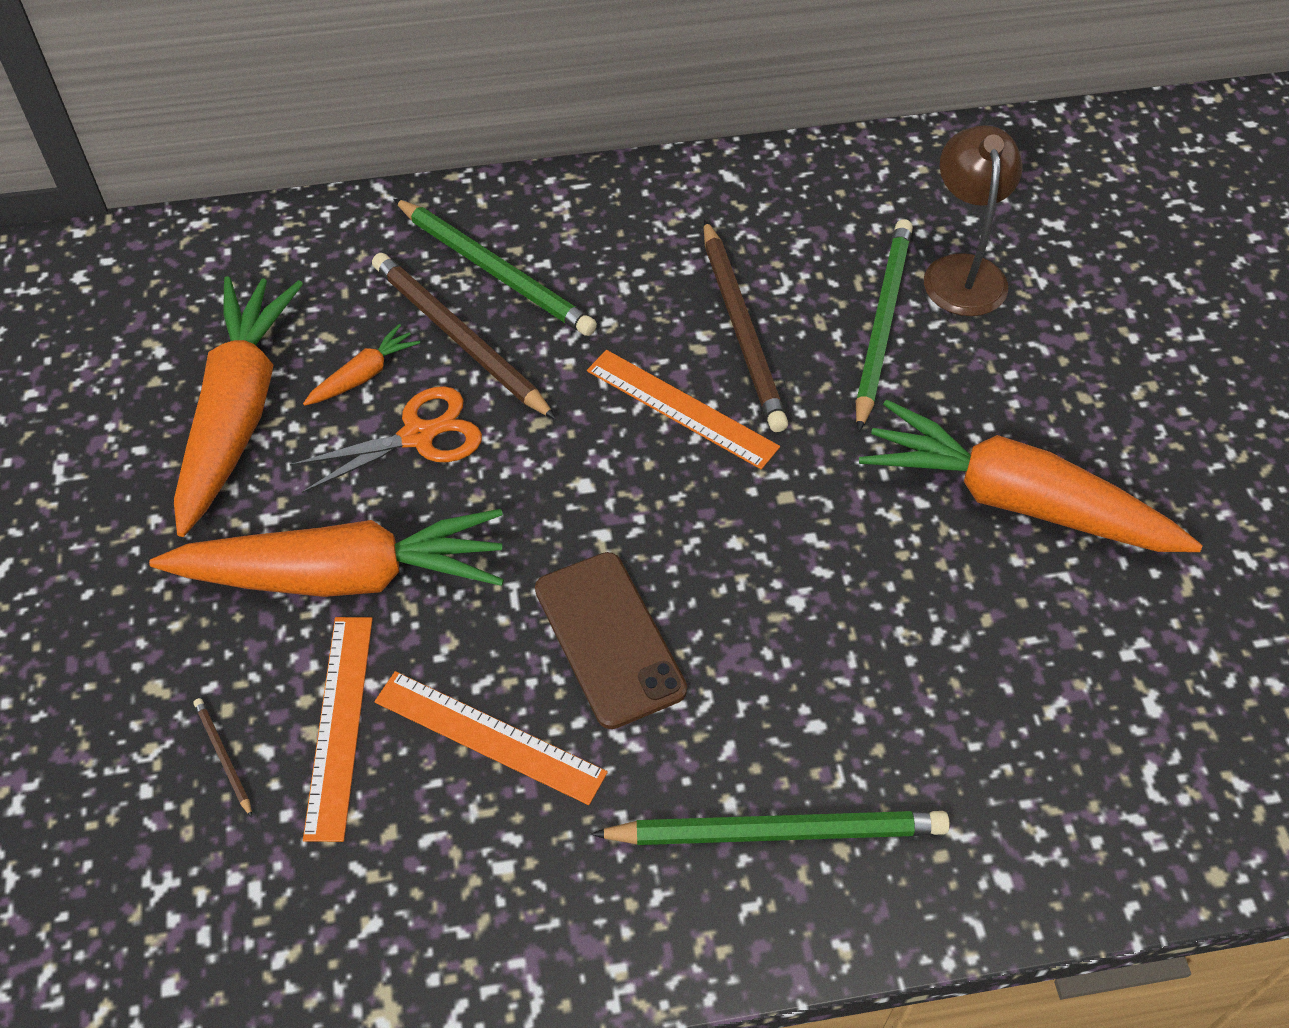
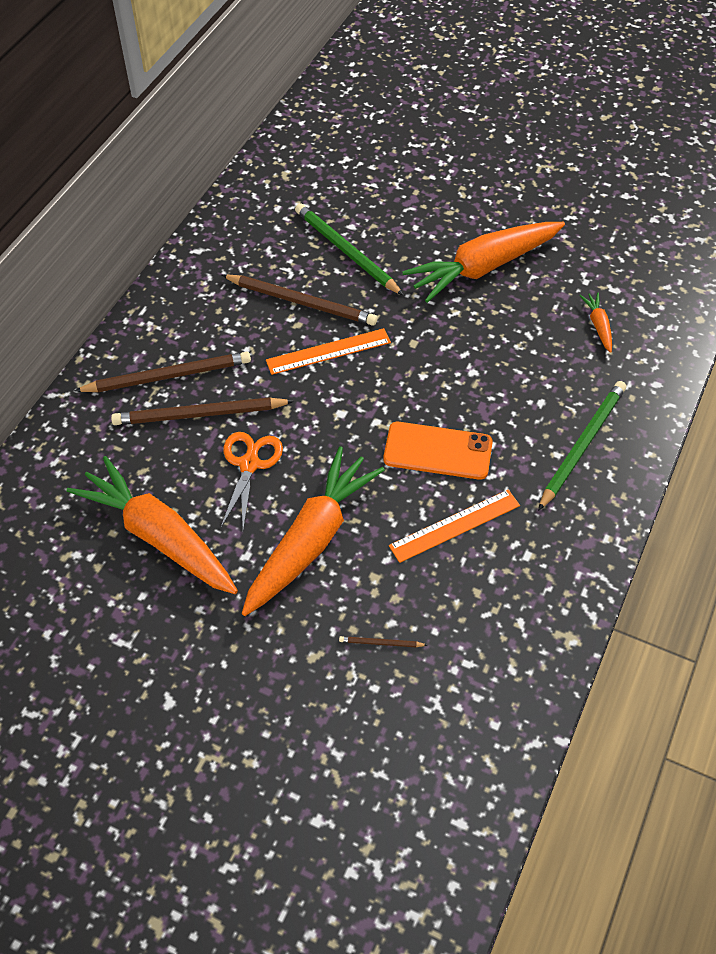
camera: 55 degrees left, 0 degrees up
(339, 724) = (400, 583): orange ruler -> none
(363, 375) = (186, 468): orange carrot -> orange carrot (598, 326)
(495, 271) = (168, 376): green pencil -> brown pencil
(609, 639) = (438, 451): brown phone -> orange phone
(962, 271) = (342, 206): brown lamp -> none

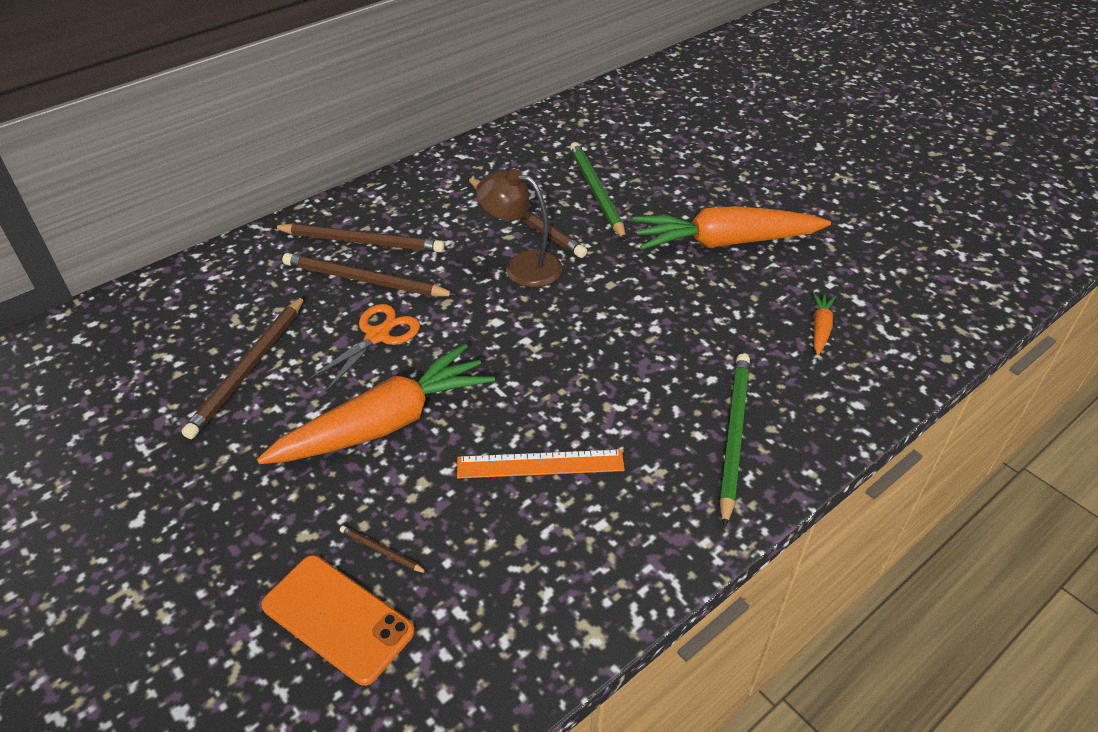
camera: 25 degrees right, 10 degrees down
(159, 536) = (249, 368): orange carrot -> brown pencil
(328, 351) = (522, 266): orange ruler -> brown lamp
(438, 451) = (570, 387): orange phone -> orange phone (338, 618)
(582, 445) = (733, 435): green pencil -> green pencil turned 45 degrees counterclockwise

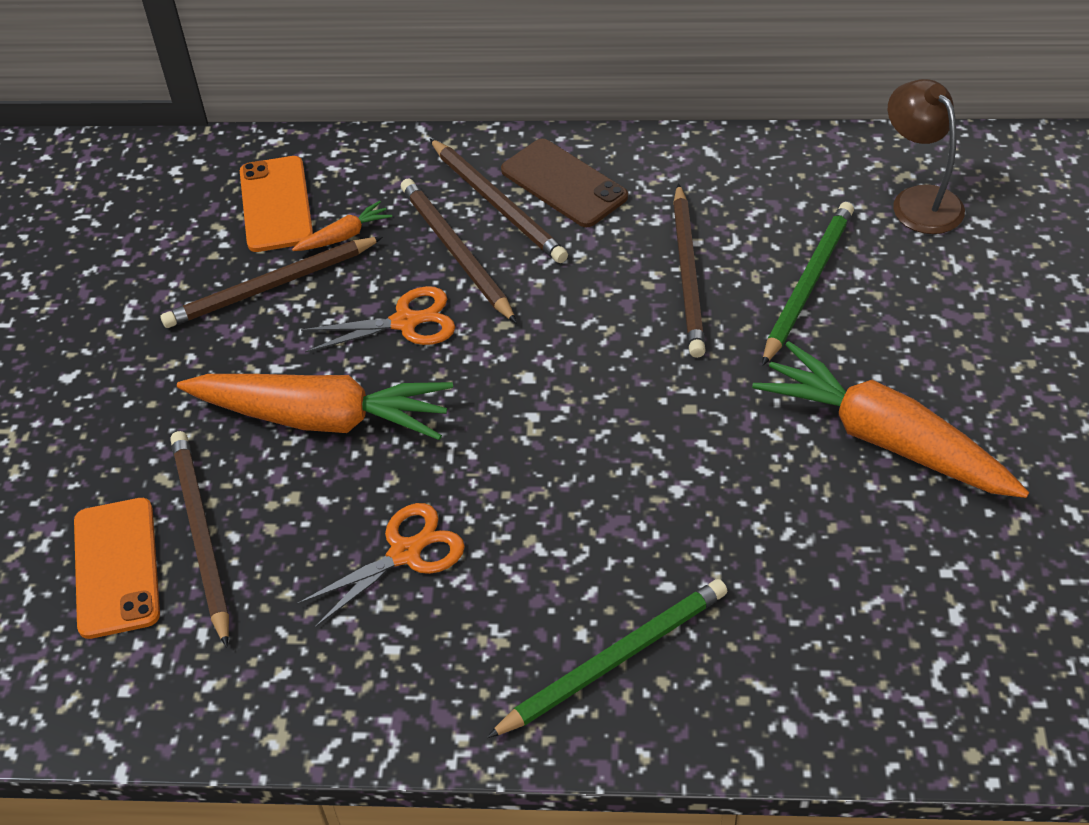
camera: 45 degrees right, 5 degrees up
(193, 318) = (276, 204): none -> orange phone
(381, 551) = (201, 535): brown pencil -> brown pencil, size x2.34
(392, 211) = (564, 183): none -> brown phone
(522, 266) = (621, 329): brown lamp -> brown lamp (919, 200)
(540, 464) = (405, 553): orange ruler -> orange scissors
(820, 328) = (862, 615): orange carrot -> orange carrot (344, 236)

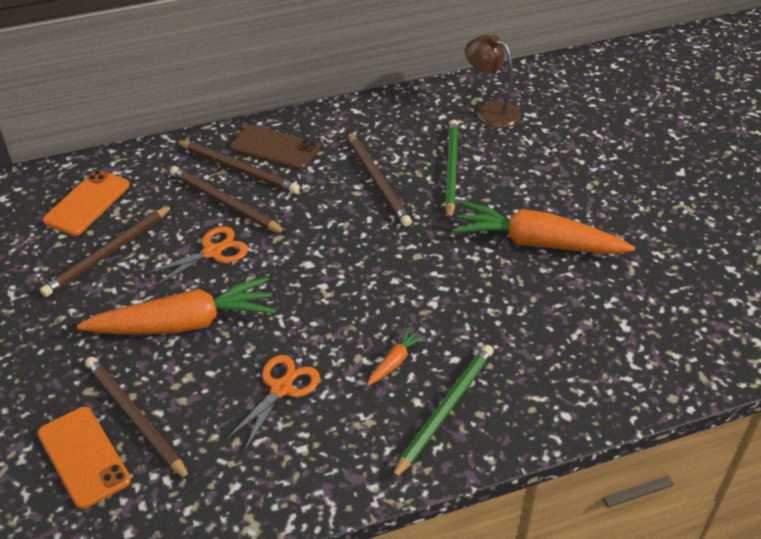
camera: 25 degrees left, 5 degrees down
(276, 204) = (87, 203): orange phone -> orange phone turned 60 degrees clockwise
(344, 236) = (145, 211): orange carrot -> orange carrot (394, 362)

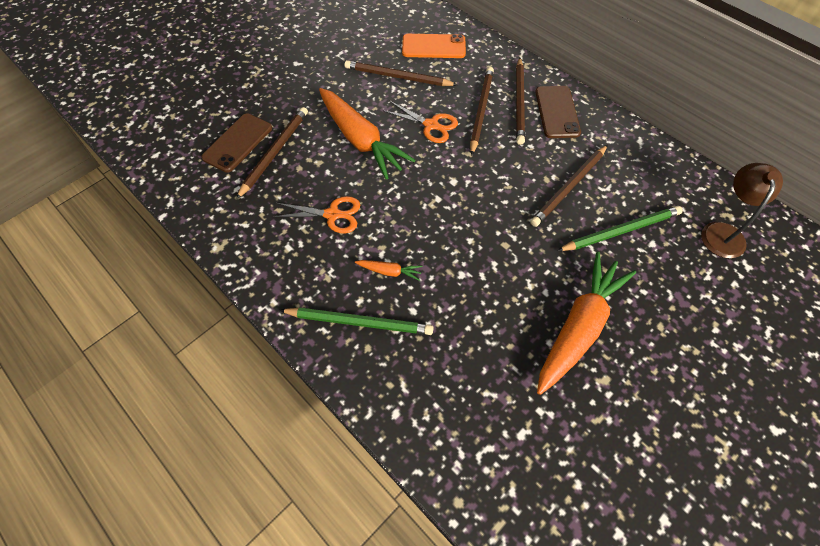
camera: 65 degrees right, 15 degrees up
(84, 457) = (238, 143): orange phone -> brown phone
(537, 243) = (579, 327): orange carrot -> orange carrot turned 45 degrees clockwise

